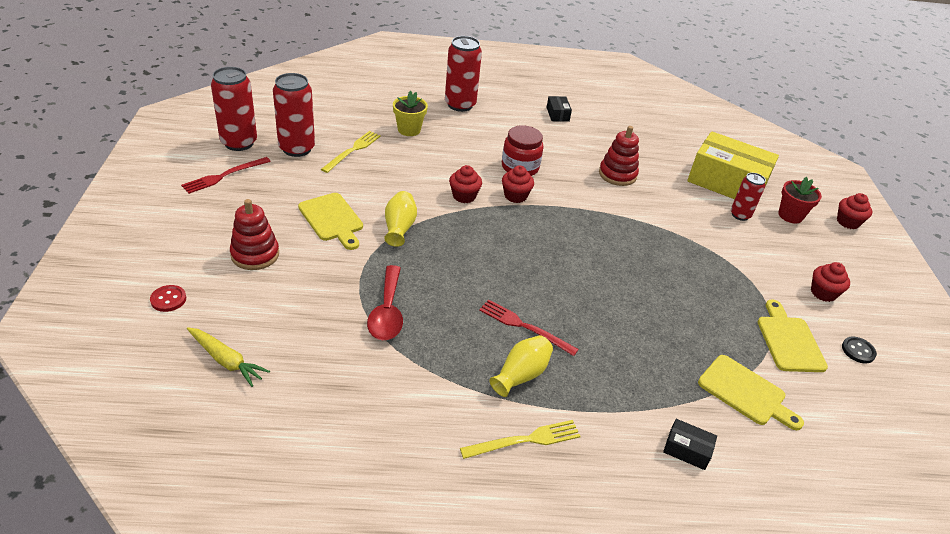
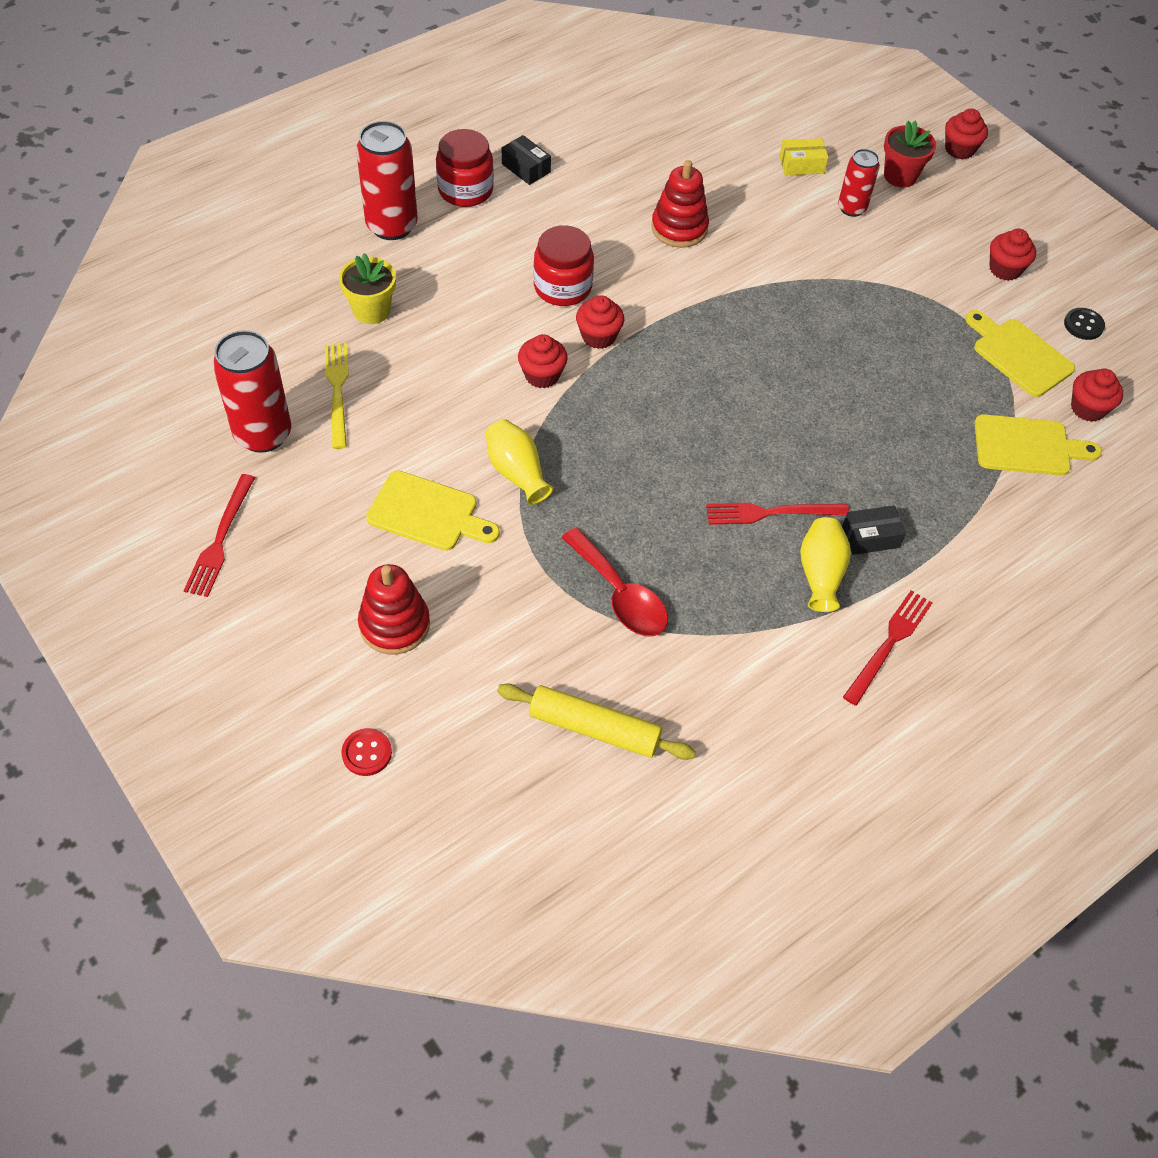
camera: 35 degrees left, 15 degrees up
(226, 361) = (520, 776): yellow carrot -> none
(239, 143) = (176, 474): red can -> none
(294, 365) = (594, 728): none -> yellow rolling pin
(514, 108) = (465, 190): none -> red jar
(525, 440) = (889, 644): yellow fork -> red fork
(687, 450) = (1028, 549): black box -> black box (870, 537)
(727, 182) = (801, 165): yellow box -> yellow box, size x0.41
(816, 397) = (1088, 408): none -> red cupcake

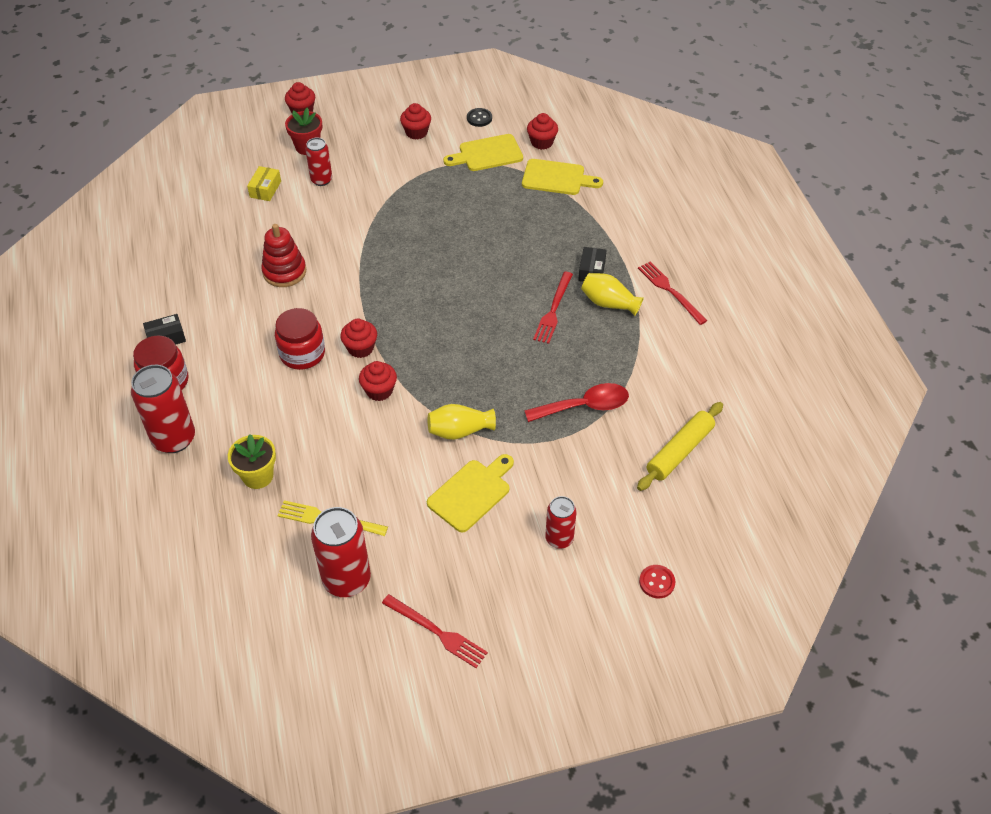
camera: 65 degrees left, 5 degrees down
(394, 624) = (559, 539): red stacking toy -> red can
(1027, 446) = (557, 178): yellow cutting board -> yellow cutting board turned 75 degrees clockwise

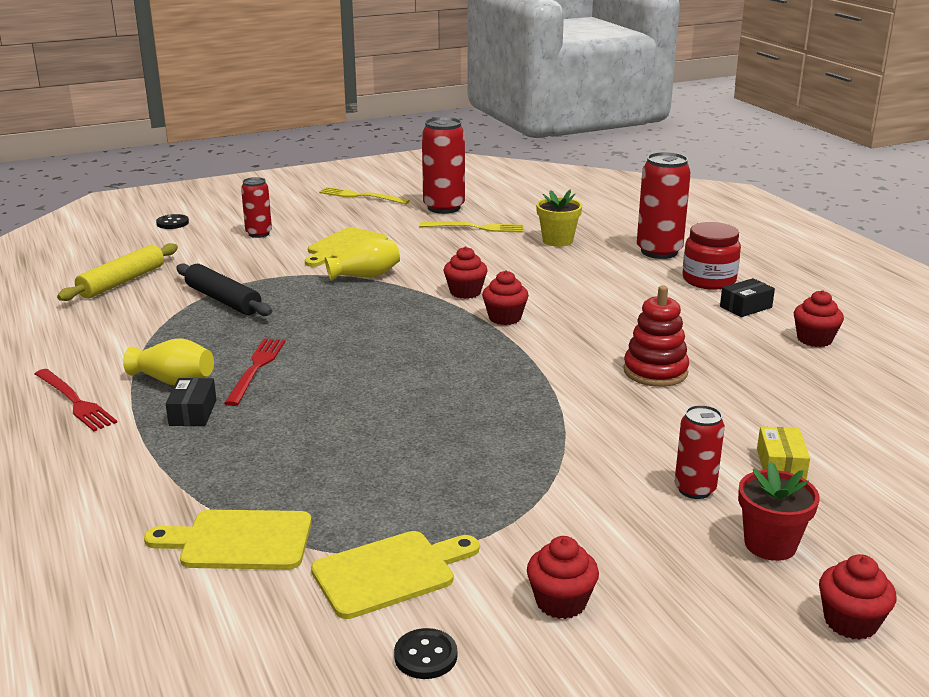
camera: 170 degrees right, 25 degrees down
(302, 354) = (572, 309): red jar -> none
(437, 632) = (361, 196): red fork -> yellow fork
(542, 142) = (269, 612): red cupcake -> red cupcake (814, 339)
(584, 406) = (223, 300): red spoon -> black rolling pin
(657, 582) = (172, 223): red button -> black button

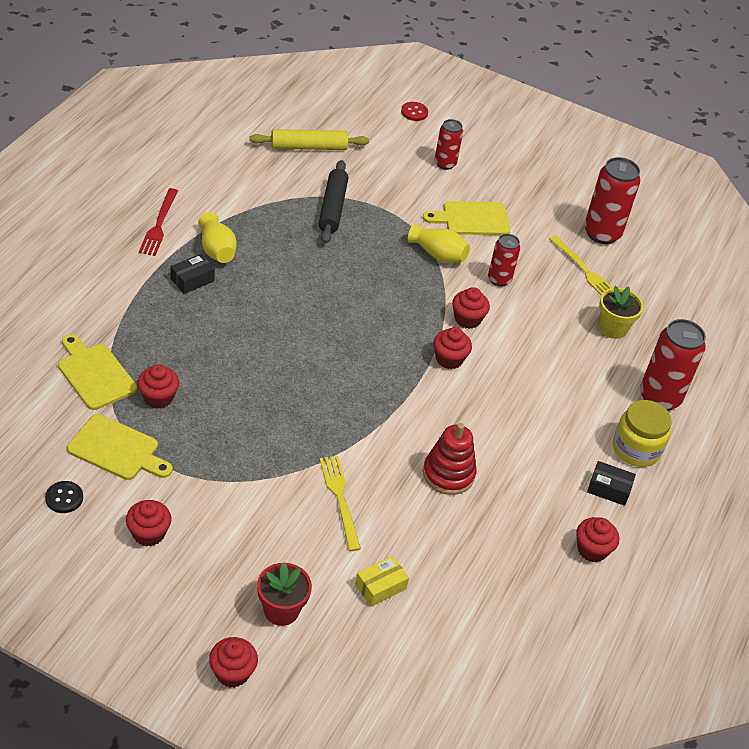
camera: 45 degrees right, 20 degrees up
(172, 223) = (414, 112): black button -> red button
(256, 368) = (264, 276): red fork -> none
(342, 506) = (158, 398): none -> red cupcake
(361, 196) = (569, 177): yellow fork -> yellow fork (340, 499)
(694, 489) = (312, 552): red can -> red can (499, 279)
(709, 280) = (636, 449): red jar -> yellow jar

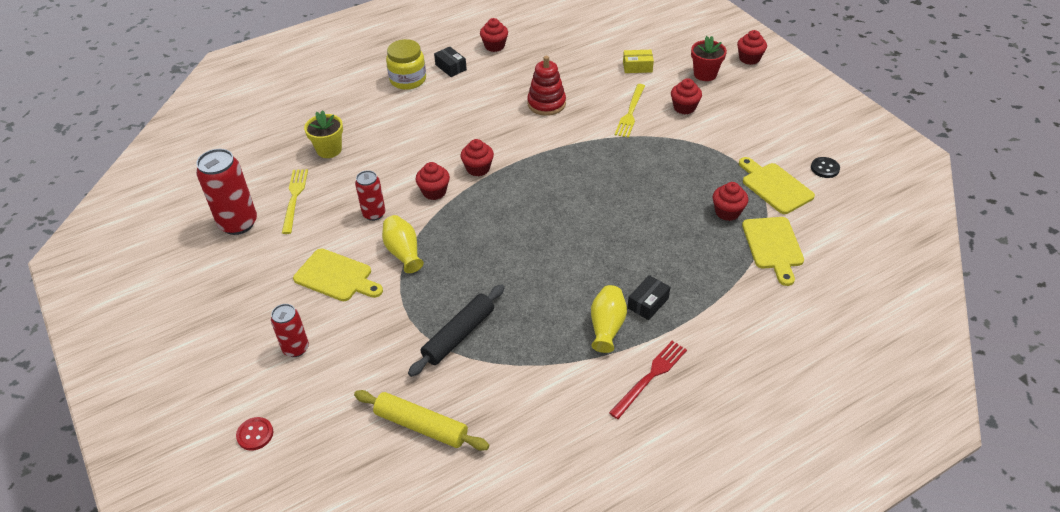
camera: 140 degrees left, 0 degrees up
(148, 533) = (771, 132): red cupcake -> red cupcake (684, 107)
(192, 280) = (648, 303): black box -> black box turned 45 degrees counterclockwise
(659, 398) = (355, 100): red can -> none

